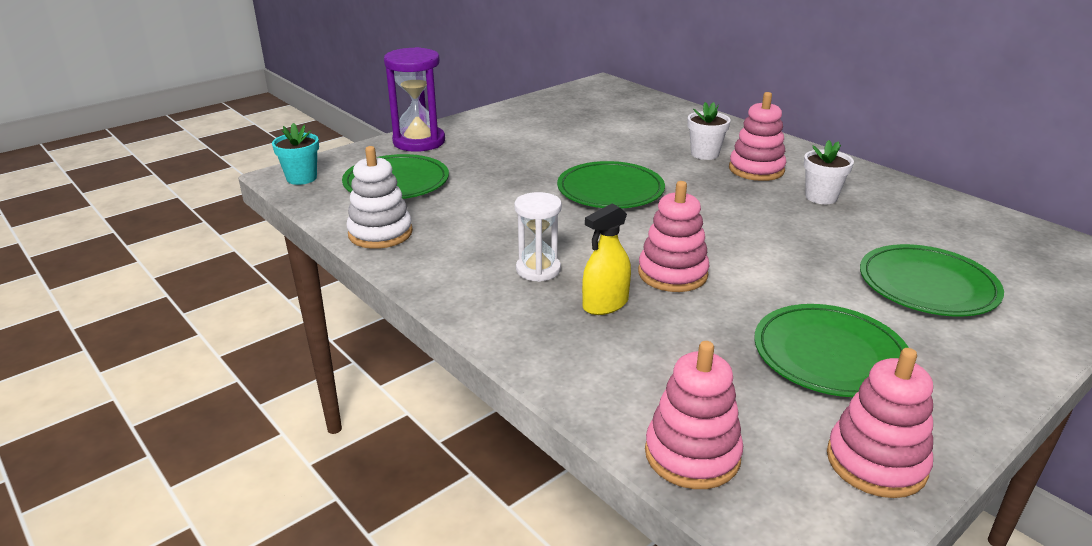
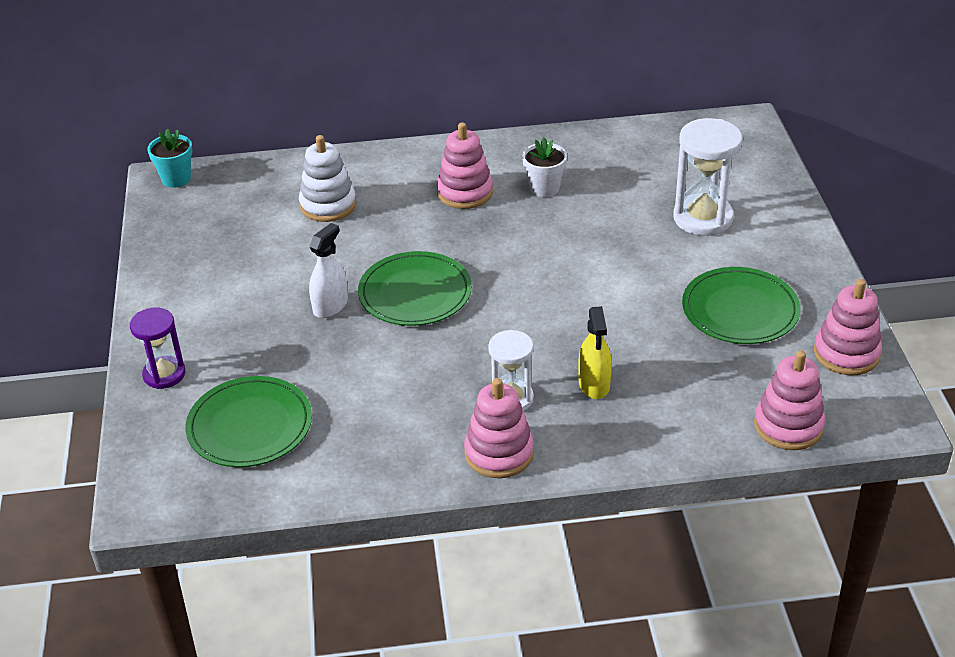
camera: 55 degrees left, 10 degrees up
(301, 178) = (161, 496): turquoise flower pot -> turquoise flower pot (176, 179)
(380, 233) = (353, 474): white stacking toy -> white stacking toy (328, 205)
(419, 142) = (164, 374): purple hourglass -> purple hourglass, size x0.64
(553, 166) = (330, 306): none -> white spray bottle
(672, 274) = (583, 328): pink stacking toy -> pink stacking toy (499, 453)
(704, 154) = (405, 203): white flower pot -> none
(927, 285) = (702, 218): green plate -> white hourglass

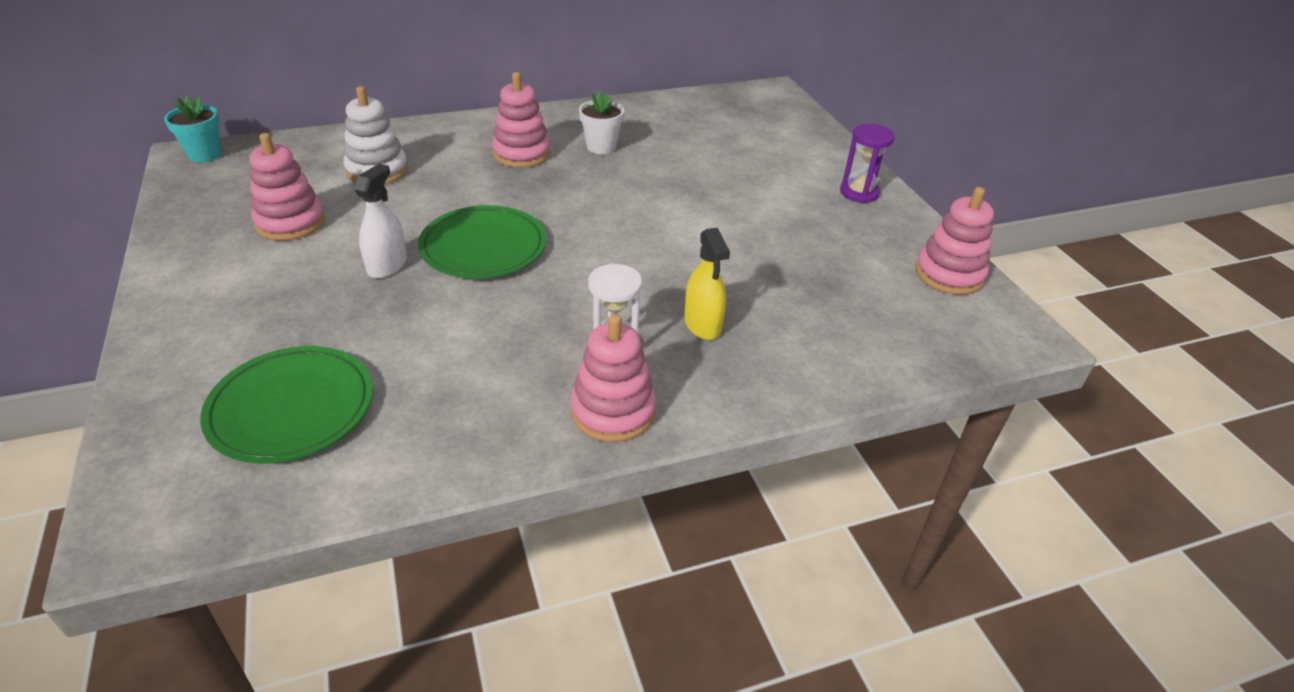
camera: 15 degrees left, 0 degrees up
(164, 374) = (177, 355): purple hourglass -> purple hourglass (859, 192)
(702, 218) = (762, 165): white hourglass -> none
(740, 310) = (828, 241): green plate -> none
(788, 426) = (924, 350): pink stacking toy -> pink stacking toy (290, 222)

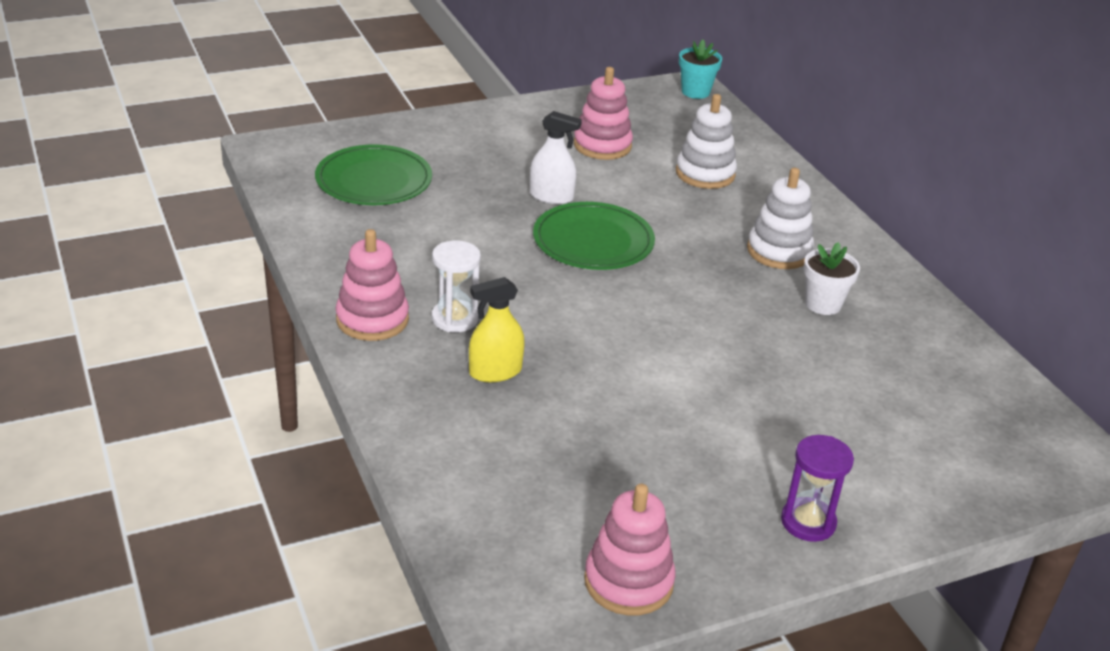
camera: 85 degrees right, 5 degrees down
(521, 154) = (779, 251): pink stacking toy -> white stacking toy

